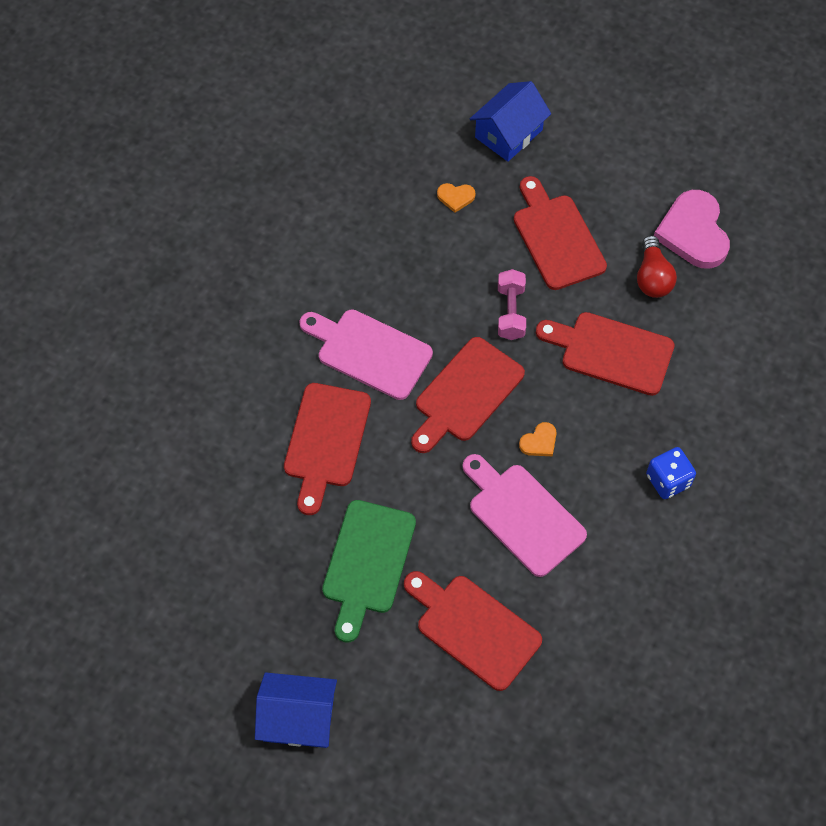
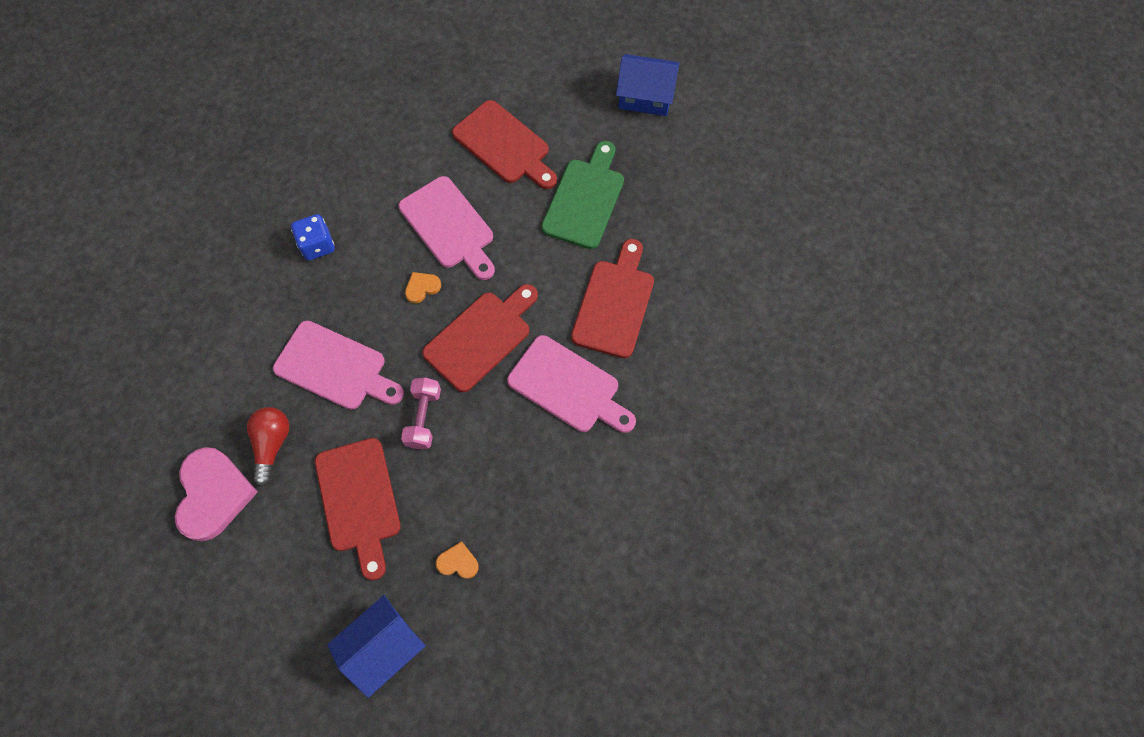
camera: 175 degrees left, 5 degrees up
(611, 352) = (335, 368): red cutting board -> pink cutting board

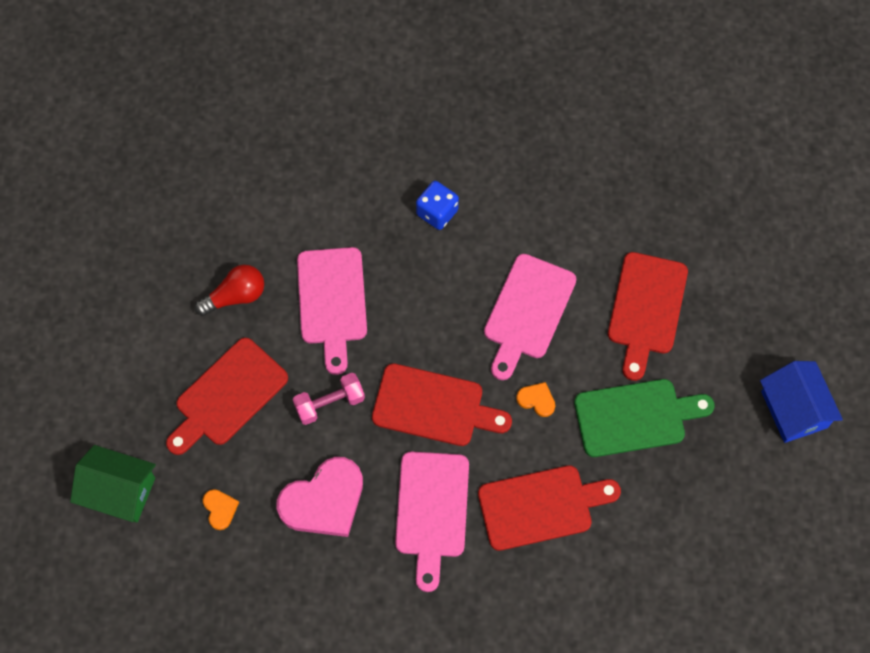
camera: 60 degrees right, 0 degrees up
(213, 494) = (169, 279): pink heart -> pink heart (324, 500)
(383, 647) = (119, 491): blue house -> green house
(422, 287) = (451, 326): orange heart -> orange heart (536, 400)

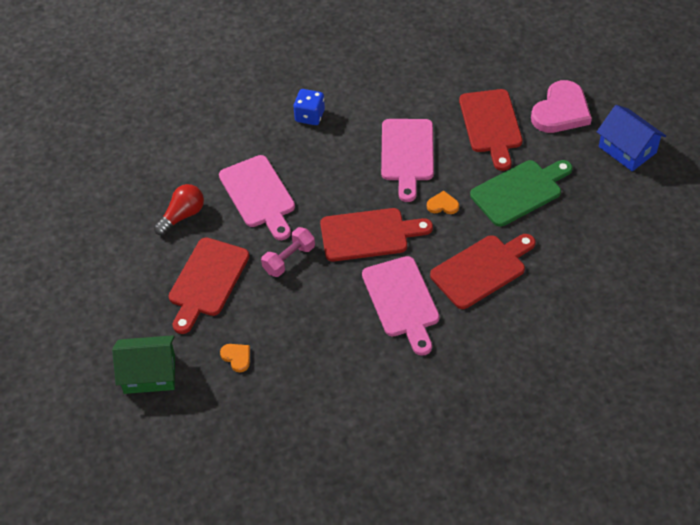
camera: 20 degrees left, 15 degrees down
(324, 500) = (316, 323): pink heart -> pink heart (561, 111)

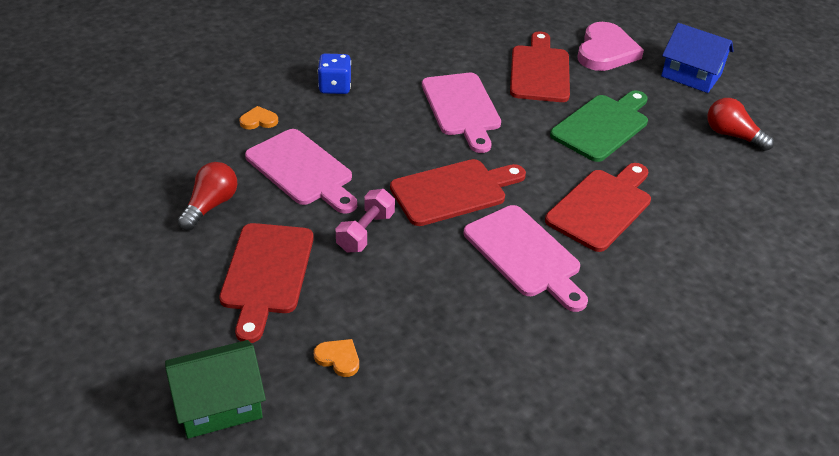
camera: 20 degrees left, 10 degrees down
(442, 205) = (525, 150): orange heart -> orange heart (259, 120)
(491, 125) = (540, 71): red cutting board -> red cutting board turned 150 degrees counterclockwise
(630, 219) = (732, 135): none -> red light bulb

